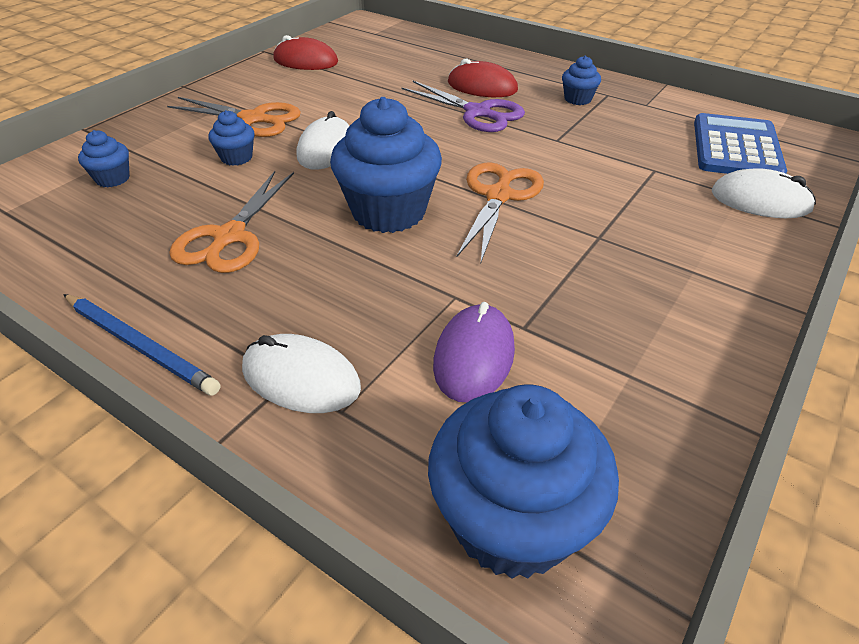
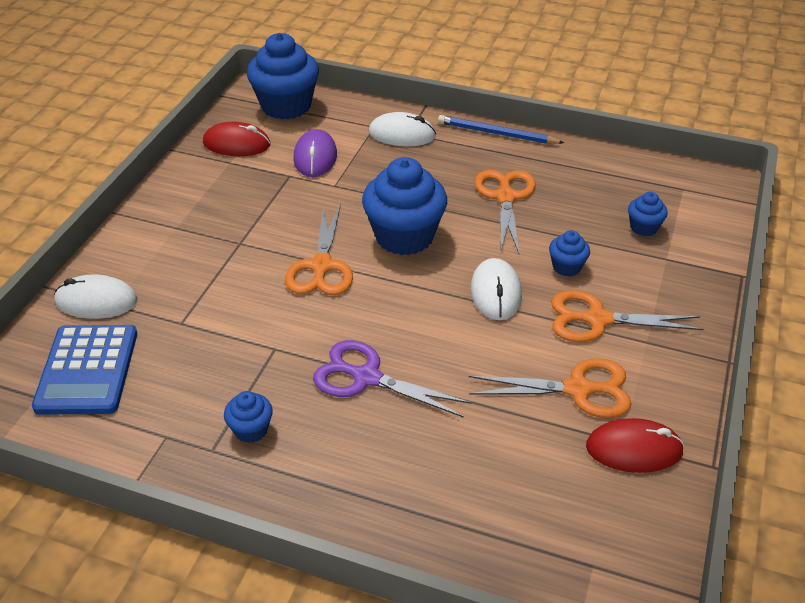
camera: 165 degrees right, 0 degrees up
(314, 87) = (578, 389): none -> orange scissors
(482, 86) = (374, 434): red mouse -> red mouse (237, 144)

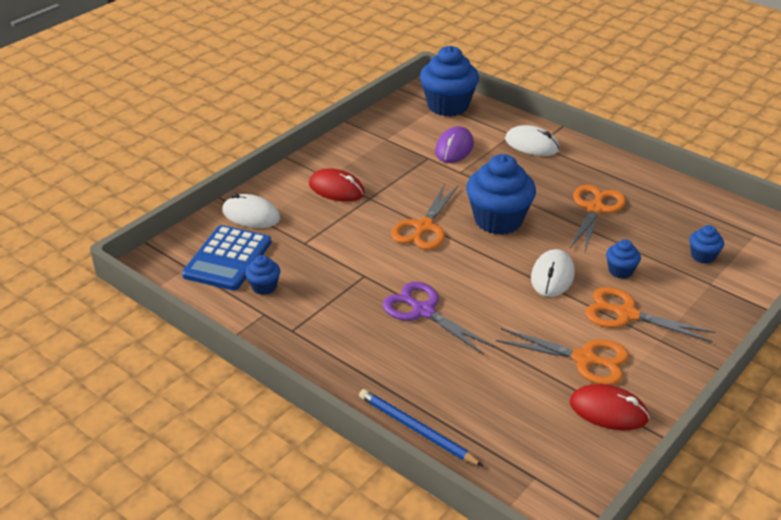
camera: 20 degrees right, 5 degrees down
(237, 144) = (397, 127): red mouse -> red mouse (336, 189)
(251, 429) = (324, 324): blue cupcake -> blue cupcake (264, 287)
(497, 133) = (612, 159): blue pencil -> blue pencil (416, 429)

